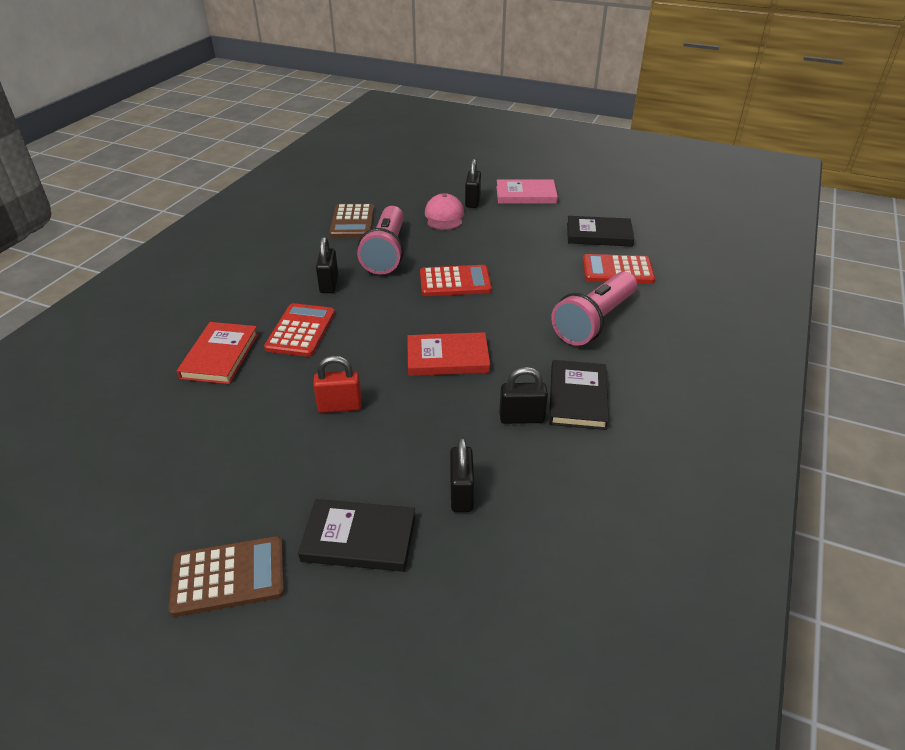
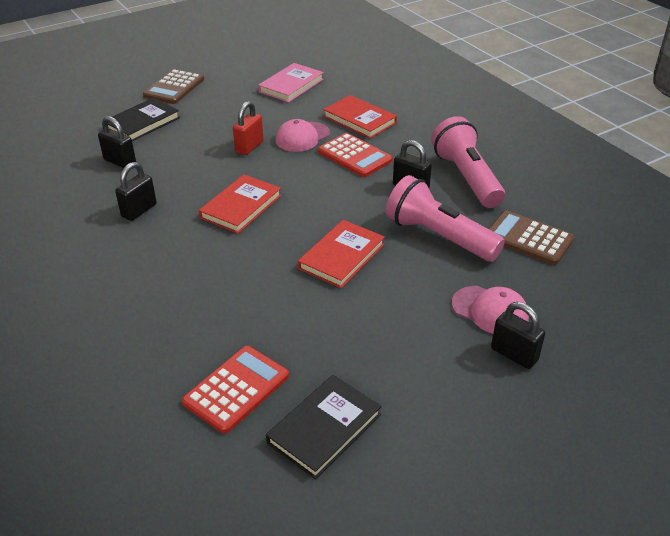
camera: 125 degrees right, 0 degrees up
(288, 378) = (302, 137): none -> pink cap
(455, 282) = (342, 257): red calculator -> red book
(526, 195) = (497, 421): pink book -> pink book (291, 85)
(577, 397) = (119, 246): black book -> none
(594, 321) = (182, 312): pink flashlight -> pink flashlight (466, 178)

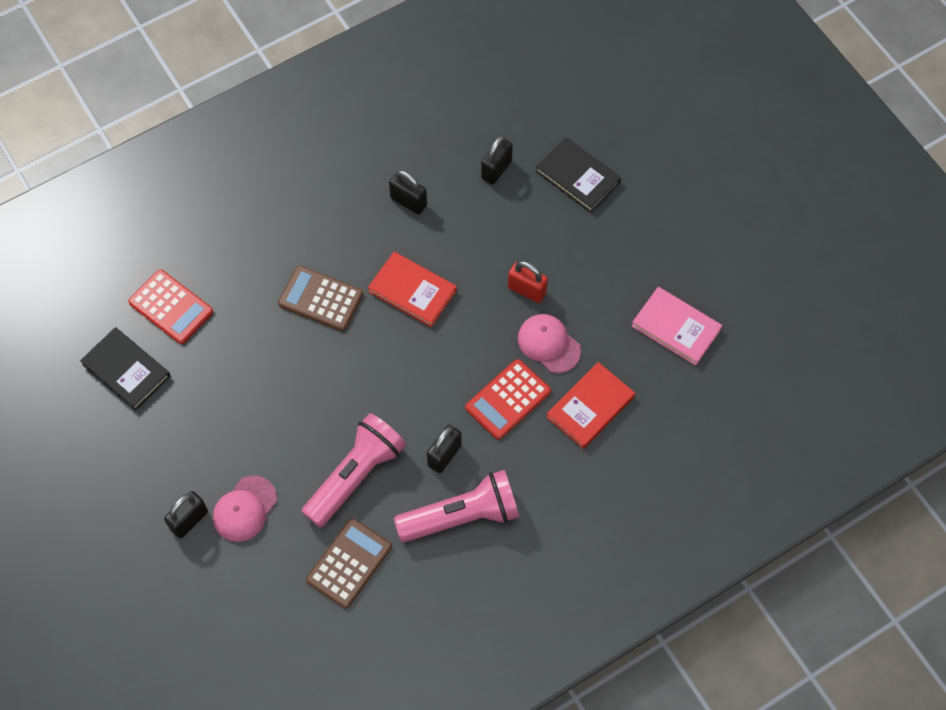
camera: 90 degrees right, 25 degrees up
(174, 87) = (665, 197): brown calculator -> brown calculator (320, 299)
(342, 257) = (328, 384): red book -> none

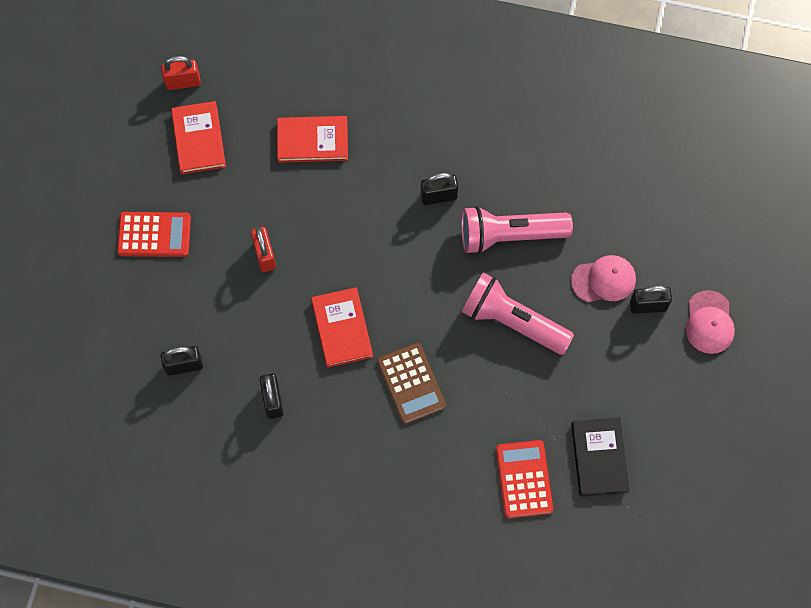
camera: 135 degrees left, 5 degrees up
(349, 563) = (568, 184): brown calculator -> none
(462, 516) = (467, 149): pink flashlight -> pink flashlight (512, 321)
(508, 399) = (359, 194): red calculator -> red calculator (154, 235)
(549, 344) = (292, 205): pink cap -> pink cap (709, 322)
(577, 177) = (135, 304): black book -> none
(676, 328) = (199, 139): pink book -> red book
(742, 359) = (183, 82): none -> red padlock

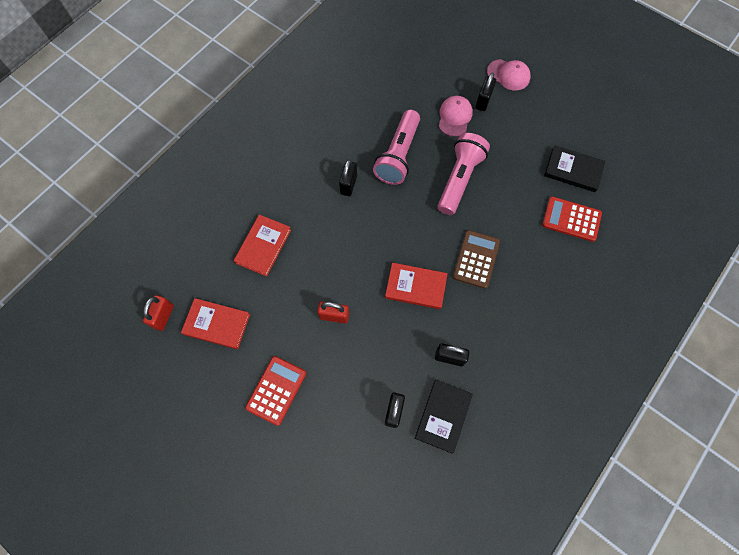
camera: 65 degrees left, 0 degrees up
(202, 420) = (443, 416): none -> black book
(411, 383) = (476, 259): brown calculator -> brown calculator turned 75 degrees counterclockwise
(512, 321) = (459, 179): pink flashlight -> pink flashlight turned 150 degrees clockwise

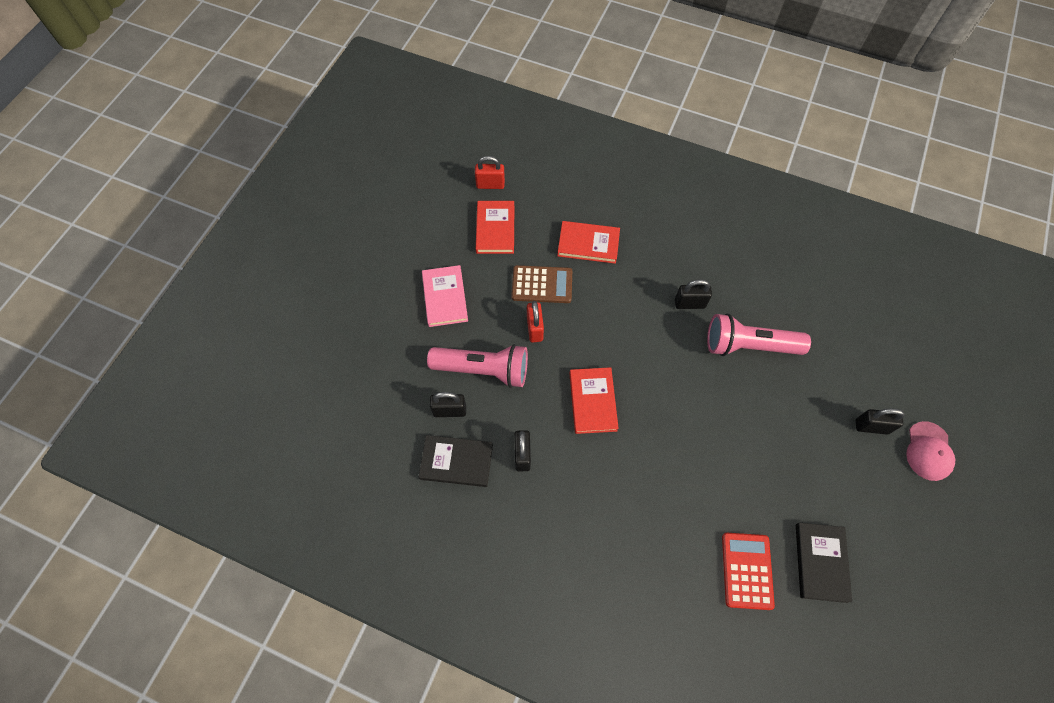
camera: 75 degrees right, 5 degrees down
(276, 390) = (445, 297): red calculator -> pink book
(454, 117) = (831, 397): pink cap -> none
(459, 179) = (746, 420): pink flashlight -> pink flashlight (483, 370)
(476, 259) = (649, 461): brown calculator -> brown calculator (542, 285)

